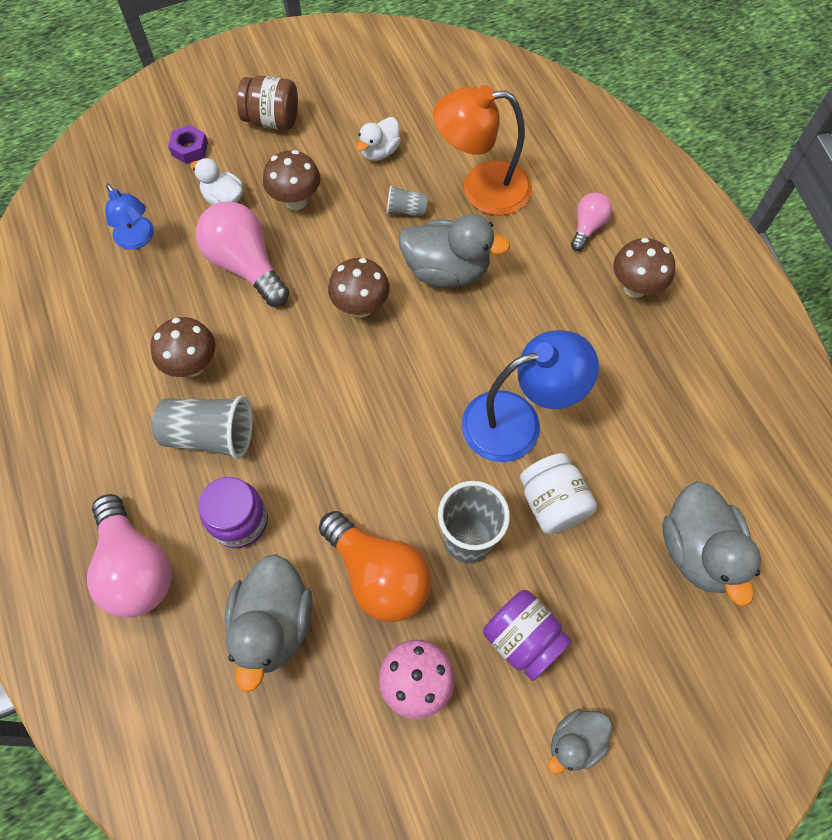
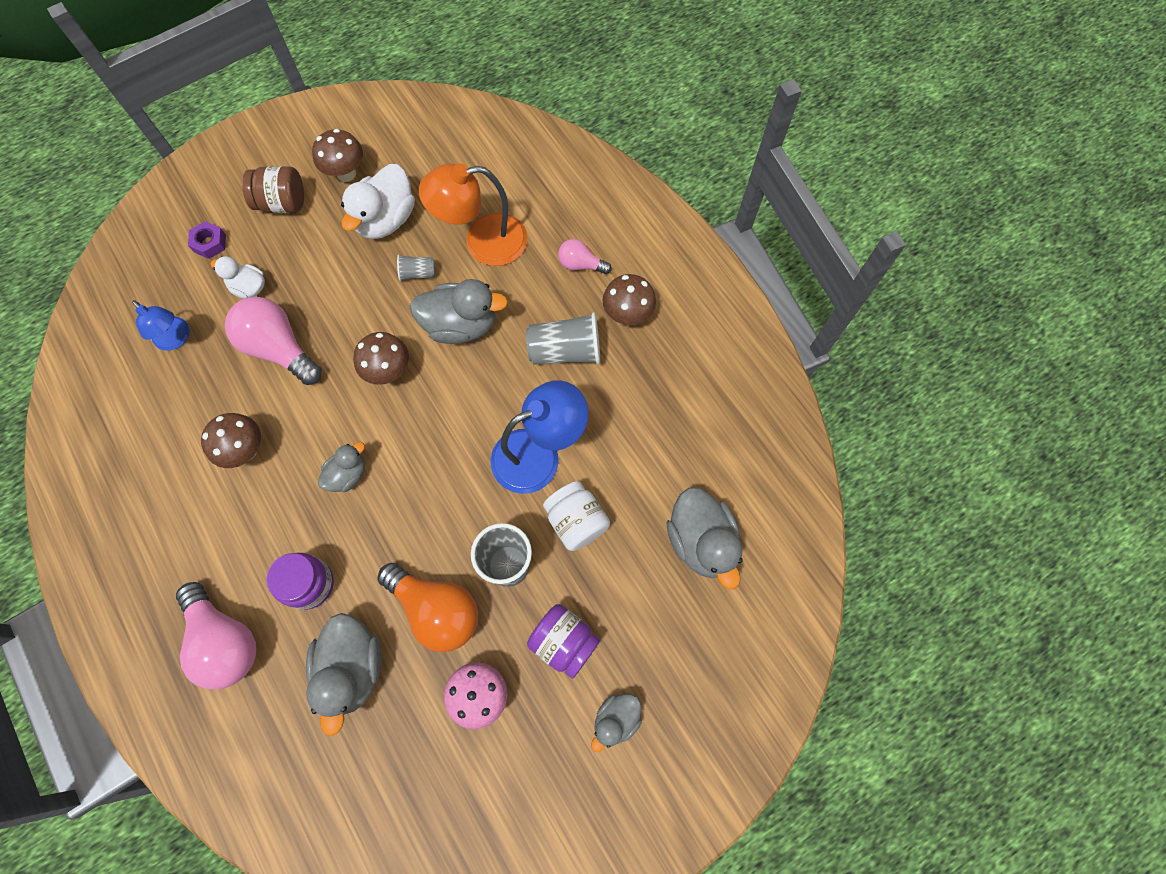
camera: 10 degrees left, 5 degrees up
(210, 435) = (272, 512): grey cup -> grey cup (565, 351)
(296, 201) = (316, 279): brown mushroom -> brown mushroom (346, 173)
(300, 409) = (348, 474): none -> grey duck
(379, 151) = (386, 220): white duck -> white duck, size x1.73
(587, 227) = (580, 264): pink light bulb -> pink light bulb turned 90 degrees counterclockwise

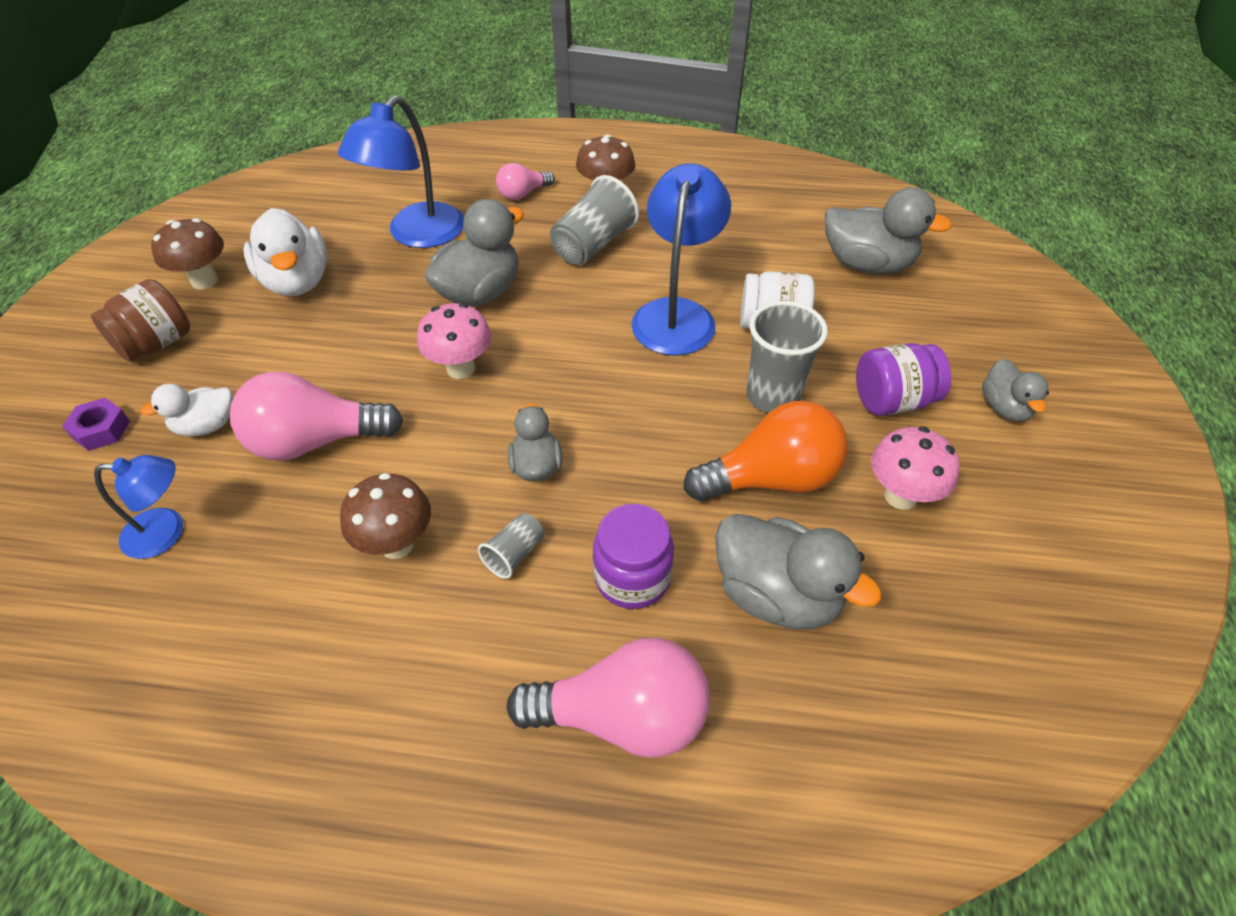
camera: 50 degrees left, 20 degrees down
(389, 371) = (461, 368): brown mushroom -> pink mushroom
(417, 273) = (385, 291): grey cup -> grey cup (514, 554)
(483, 242) = (417, 235): orange lamp -> blue lamp

